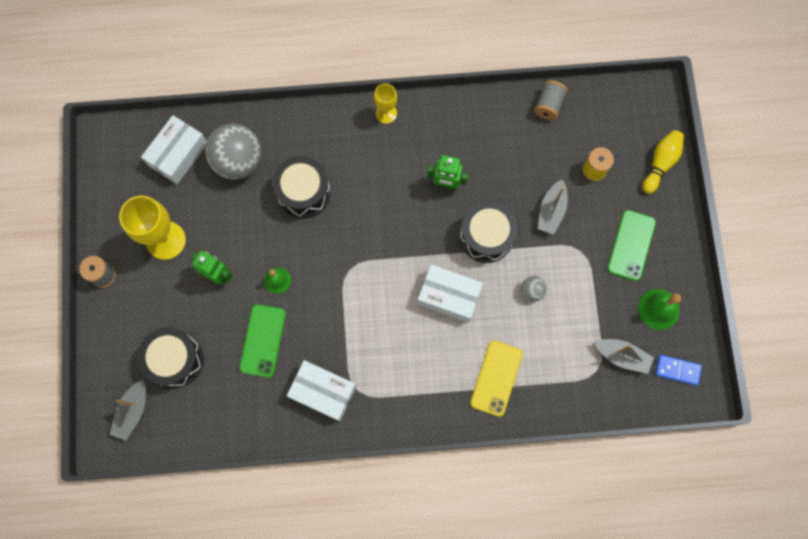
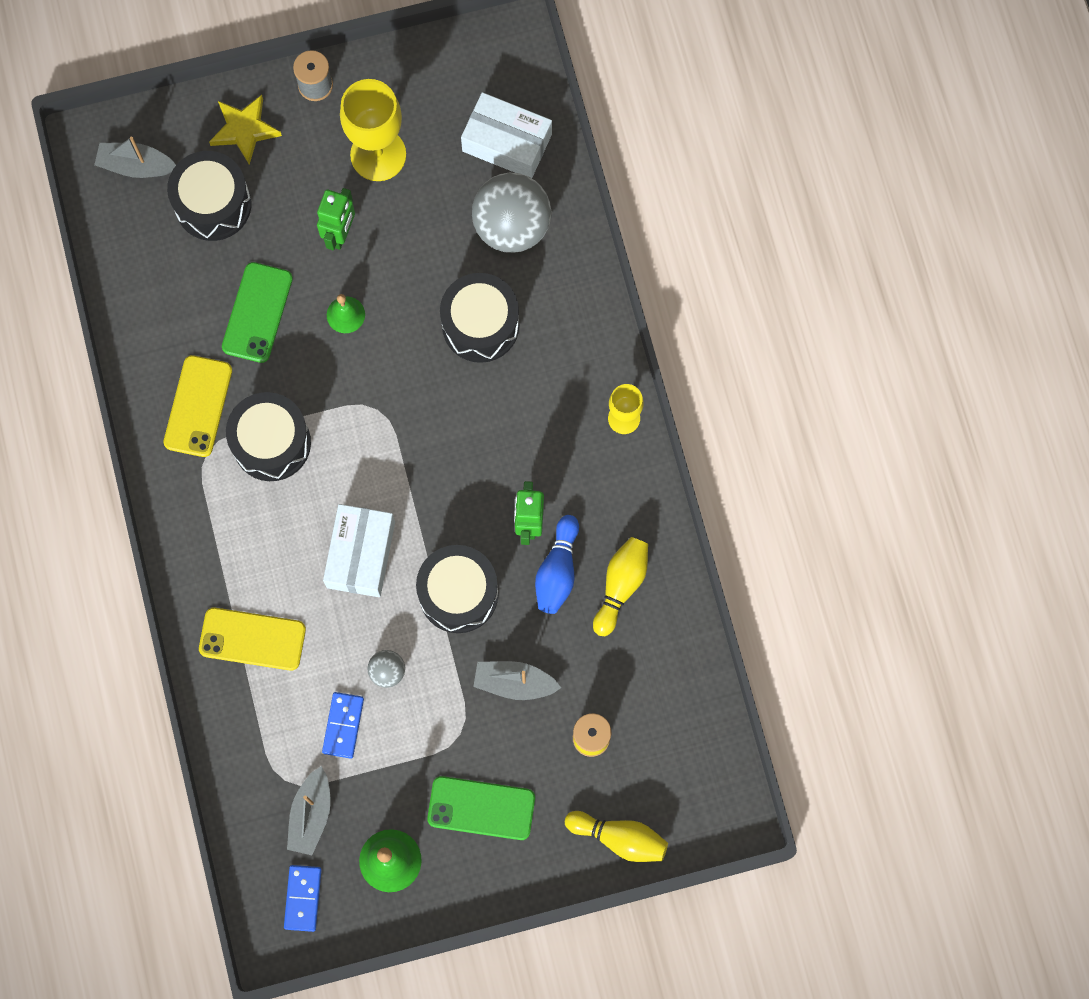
camera: 80 degrees right, 0 degrees up
(124, 329) = (244, 130): none -> yellow star
(263, 340) = (257, 312): green phone -> green phone turned 75 degrees counterclockwise
(323, 392) = (198, 406): white box -> yellow phone
(359, 344) = (271, 443): none -> black drum
(481, 171) = (558, 570): none -> blue bowling pin
(497, 134) = (620, 586): none -> yellow bowling pin
(548, 105) = (683, 655): grey spool -> none
(564, 325) = (343, 725): none -> blue domino

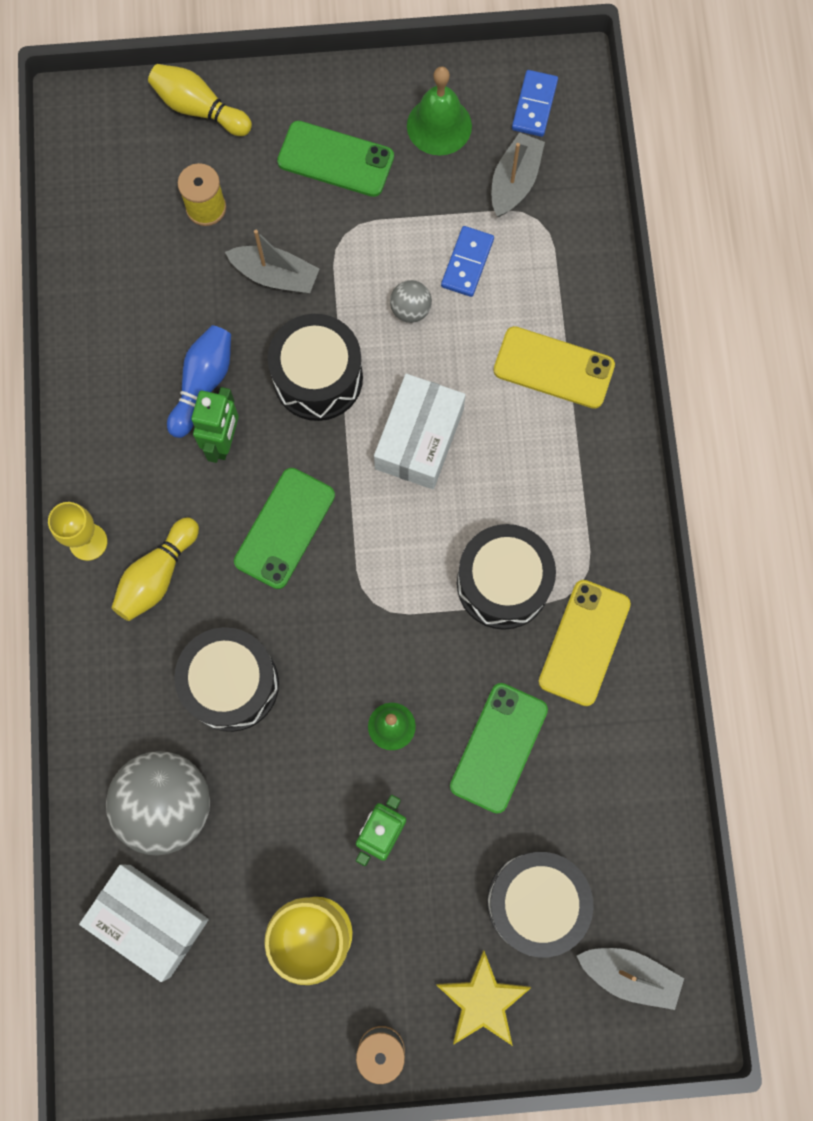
camera: 170 degrees left, 0 degrees up
(462, 458) = (284, 528): none -> green phone
(620, 586) = (137, 356): yellow bowling pin -> yellow bowling pin (157, 575)

